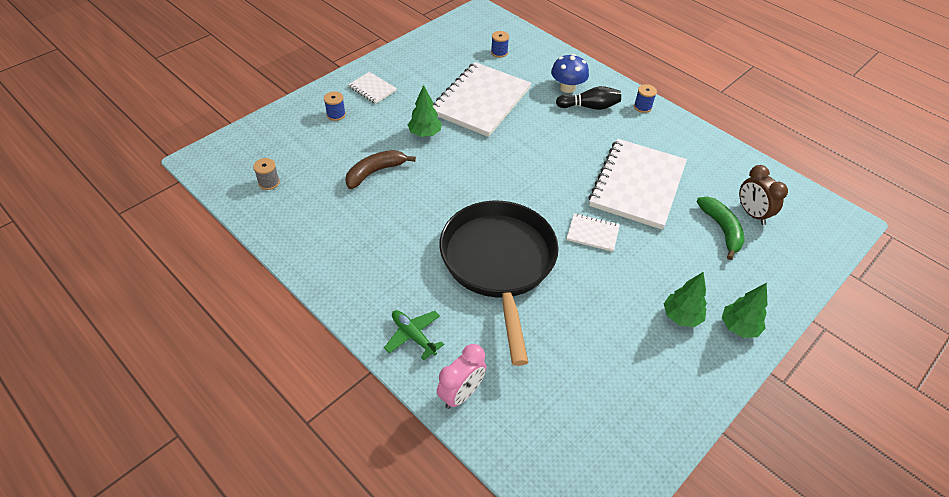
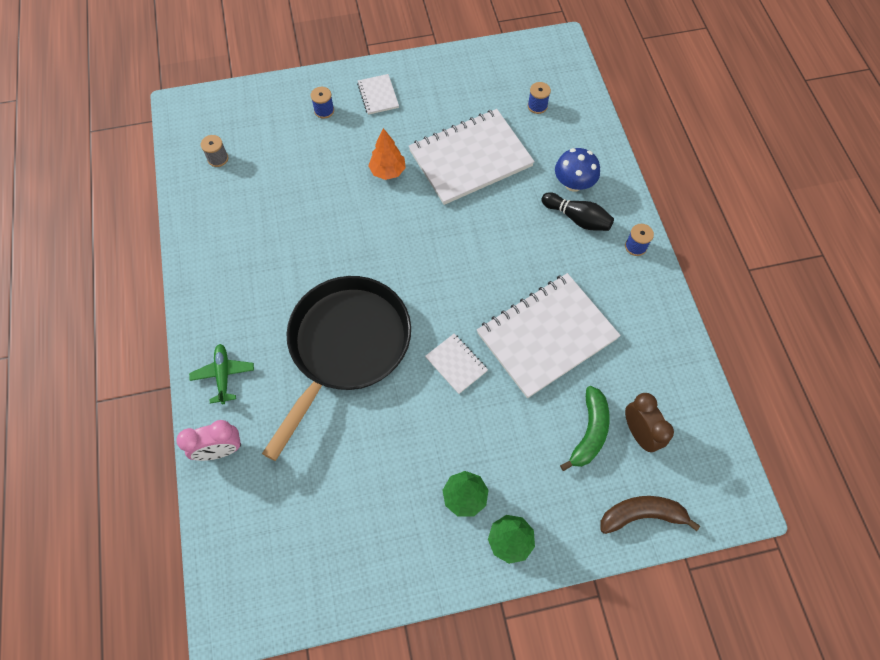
camera: 35 degrees right, 15 degrees up
(375, 172) = (312, 192): brown banana -> brown banana (642, 515)
(425, 133) = (388, 171): green tree -> orange tree
(752, 213) = (639, 433): brown clock -> brown clock turned 150 degrees clockwise

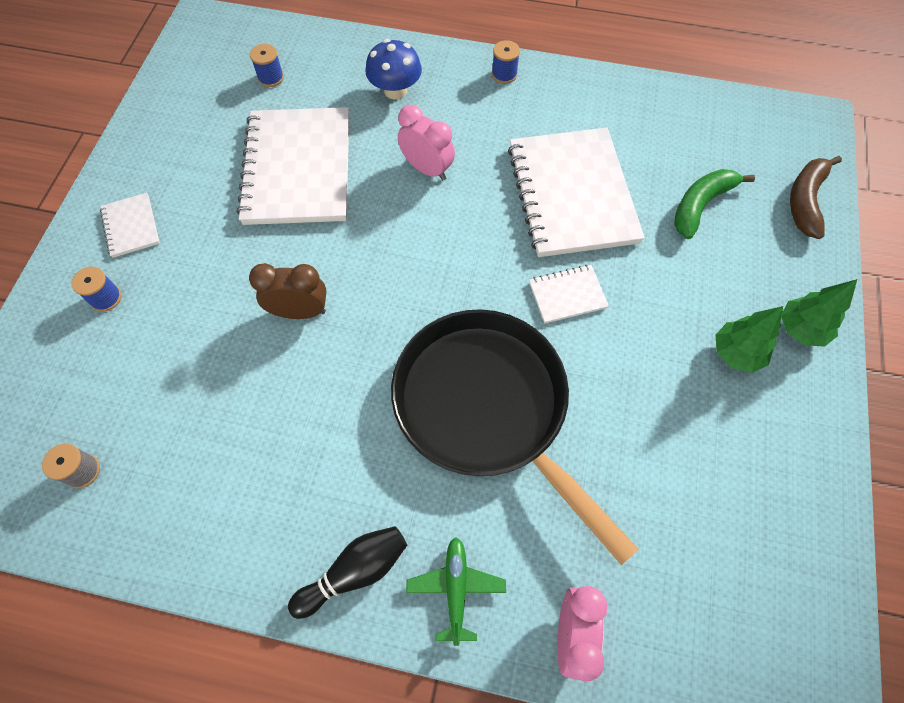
camera: 65 degrees left, 0 degrees up
(223, 375) = (456, 588): green plane -> green plane turned 75 degrees clockwise
(378, 95) = (131, 226): white notebook -> white notebook turned 60 degrees clockwise
(388, 171) = (257, 261): orange tree -> none
(514, 233) = (427, 169): none -> pink clock
(577, 218) = (442, 106): black bowling pin -> black bowling pin (355, 572)
(589, 432) = (700, 205): green banana -> green banana turned 90 degrees counterclockwise
(639, 433) = (717, 164): brown clock -> brown clock (300, 312)

